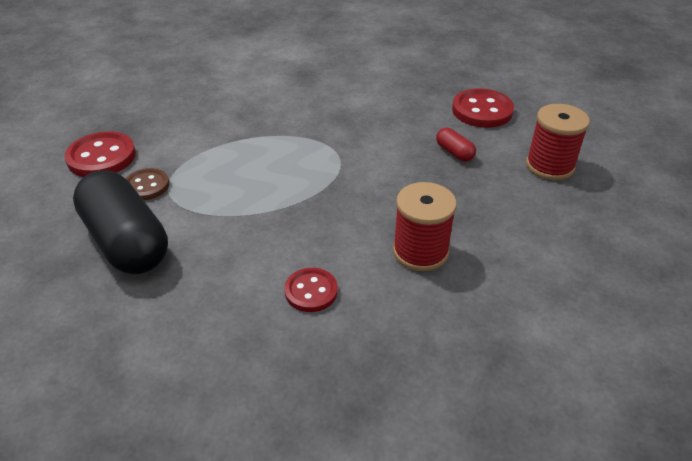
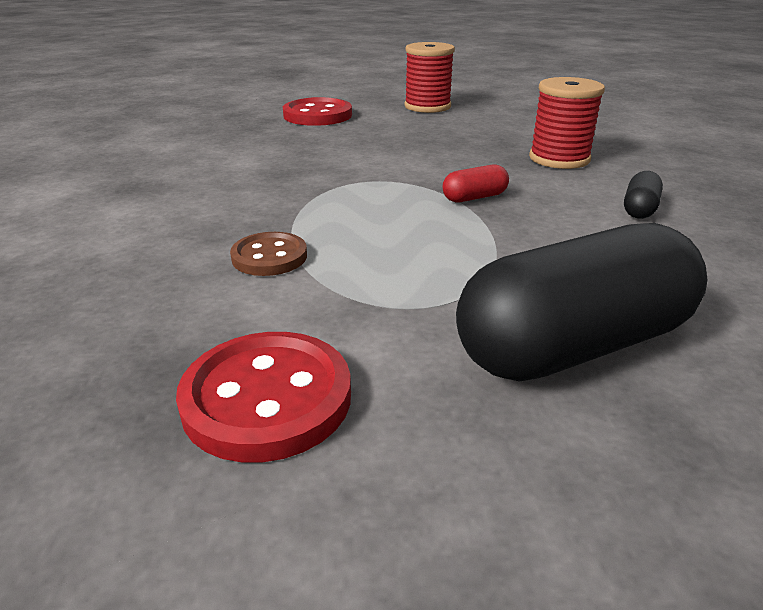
camera: 80 degrees left, 10 degrees down
(146, 186) = (402, 329): brown button -> brown button (269, 257)
(311, 291) = (639, 209): red button -> black capsule
(454, 152) = (391, 132): red capsule -> red capsule (474, 197)

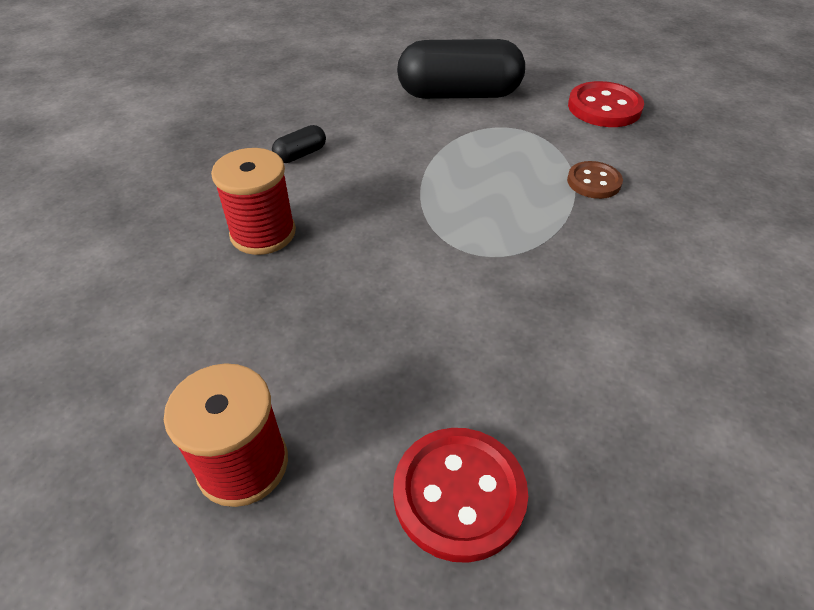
camera: 155 degrees left, 15 degrees up
(474, 197) = (405, 200): red capsule -> none

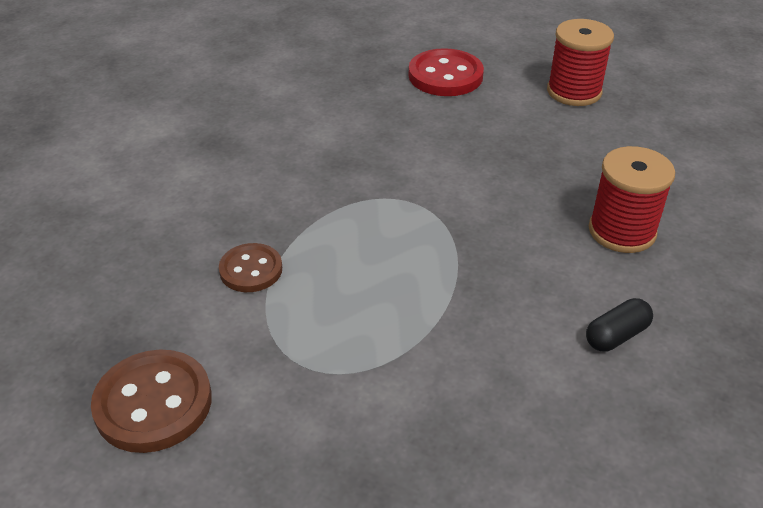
camera: 175 degrees left, 5 degrees down
(459, 95) = (380, 456): black capsule -> none
(604, 107) = (153, 403): red button -> brown button

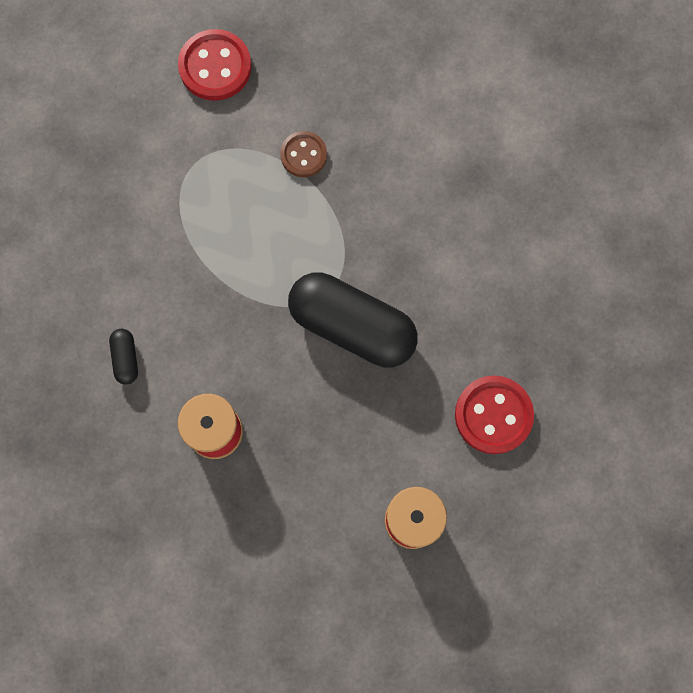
camera: 115 degrees right, 35 degrees up
(153, 403) = (215, 67): brown button -> red button
(430, 173) = (352, 326): none -> black capsule

